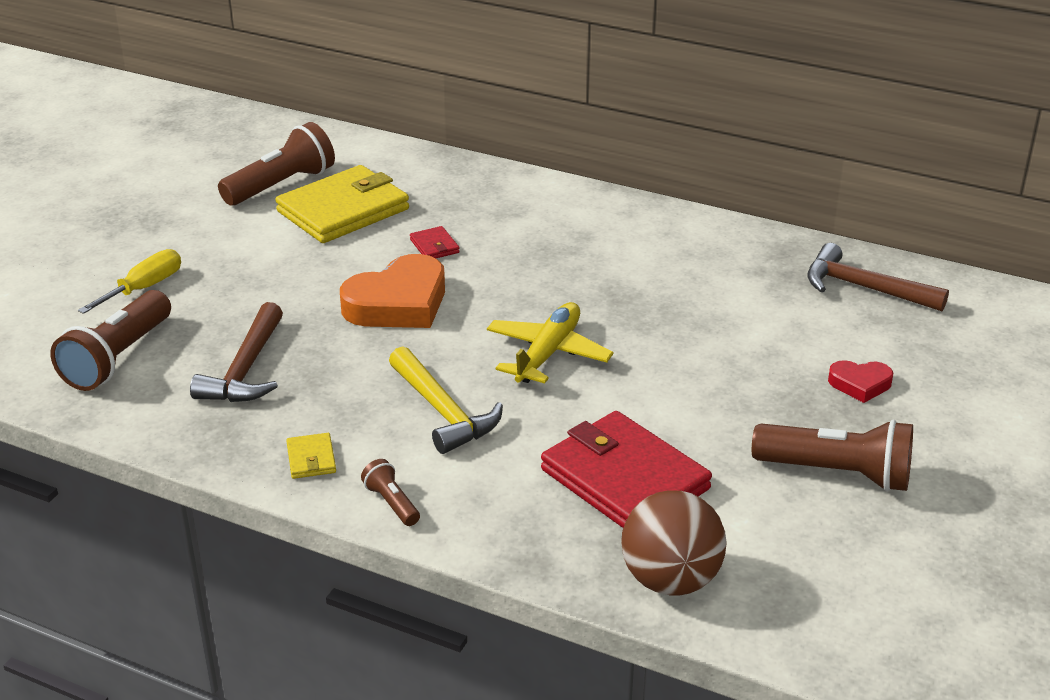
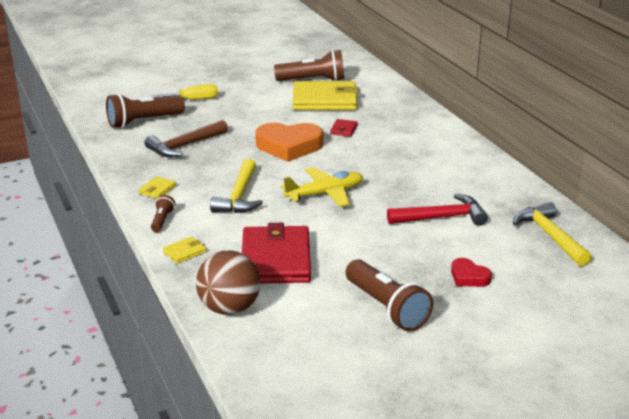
camera: 40 degrees right, 5 degrees down
(495, 534) = (184, 252): none -> yellow wallet
(726, 320) = (442, 217): none -> red hammer
(864, 288) = (550, 236): brown hammer -> yellow hammer

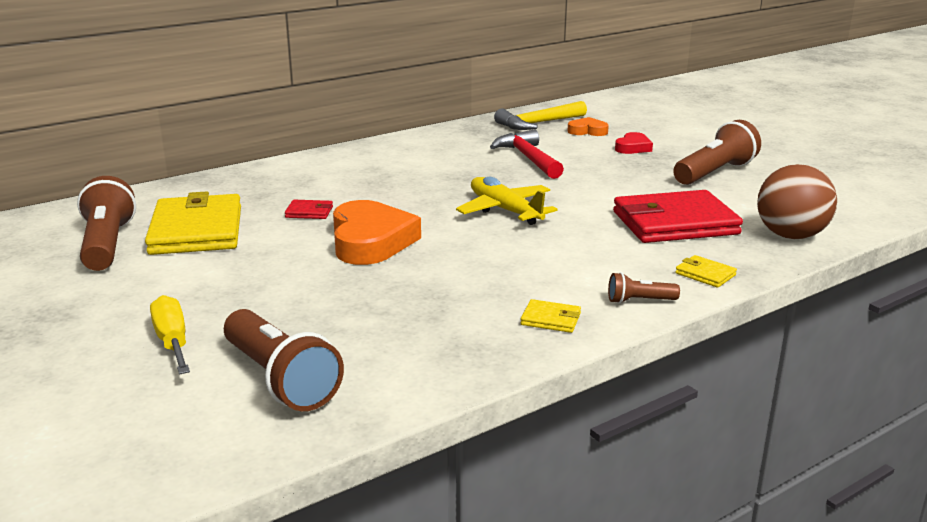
camera: 100 degrees left, 5 degrees down
(184, 146) = (385, 320): brown hammer -> none
(239, 196) = (538, 258): yellow hammer -> none
(524, 260) = (587, 131): none -> orange heart

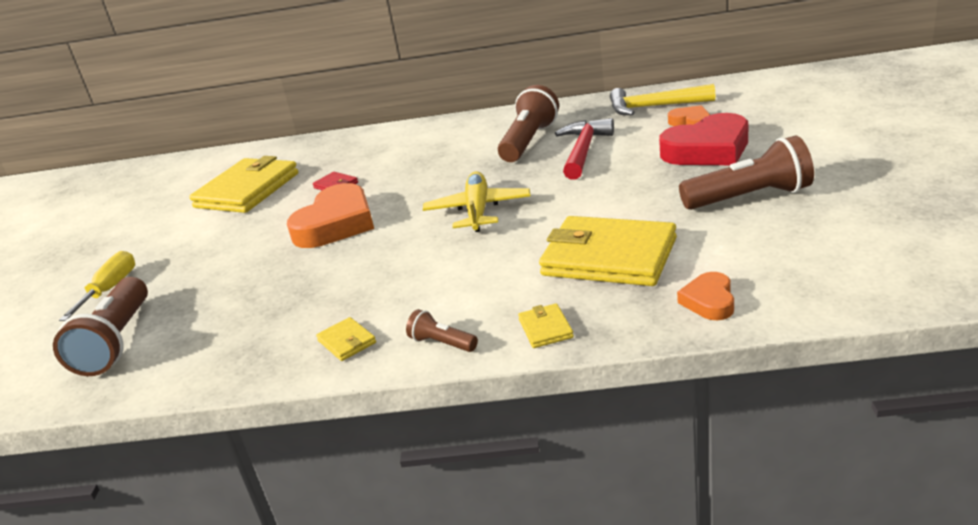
camera: 40 degrees right, 5 degrees up
(107, 245) = (186, 193): brown flashlight -> brown flashlight (529, 141)
(633, 147) = (708, 150): red heart -> red heart, size x1.95
(675, 223) = (609, 257): red wallet -> yellow wallet
(790, 236) = (709, 301): brown ball -> orange heart

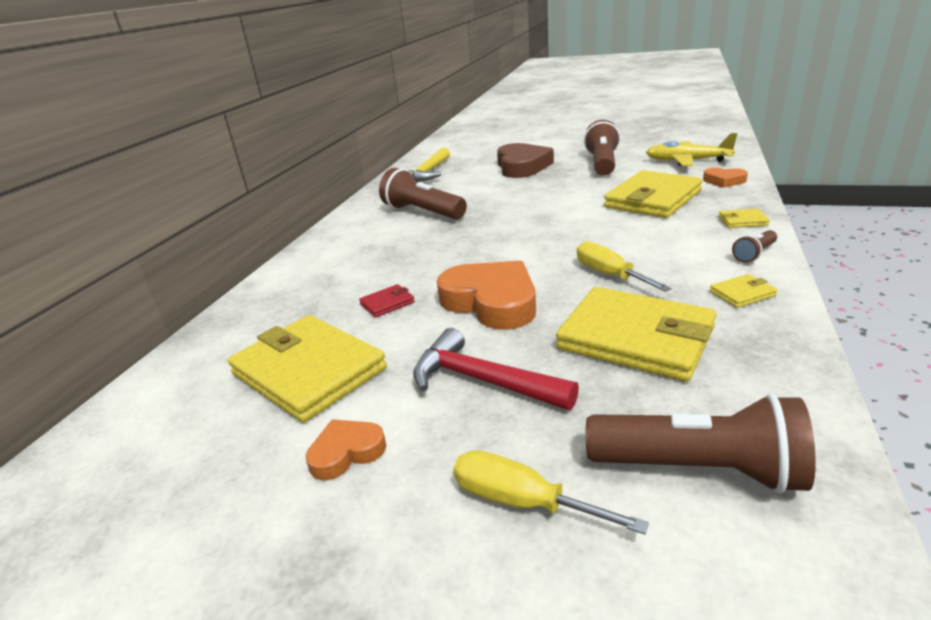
camera: 75 degrees left, 0 degrees up
(271, 297) = (635, 338): none -> yellow wallet
(387, 266) = (609, 274): none -> yellow screwdriver
(478, 210) = (536, 235): yellow plane -> yellow plane (686, 161)
(583, 151) = (471, 196): red hammer -> red hammer (482, 380)
(690, 122) = (471, 167): orange heart -> orange heart (346, 452)
(708, 150) = (522, 166): red heart -> brown heart

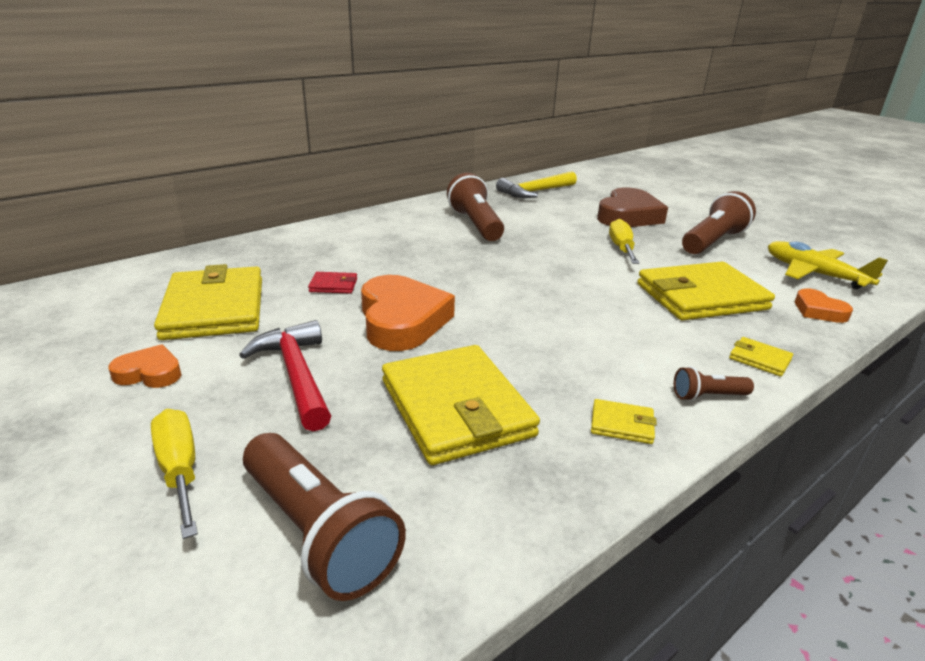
camera: 30 degrees right, 0 degrees up
(609, 274) = (531, 345): yellow screwdriver -> yellow screwdriver (621, 248)

